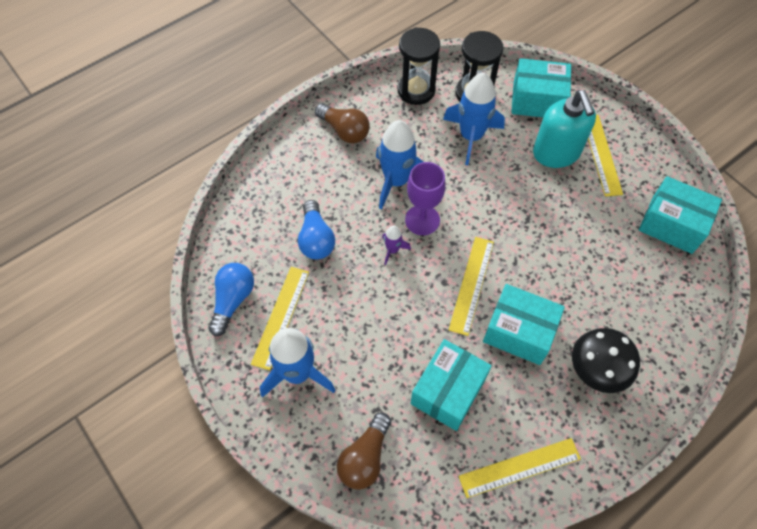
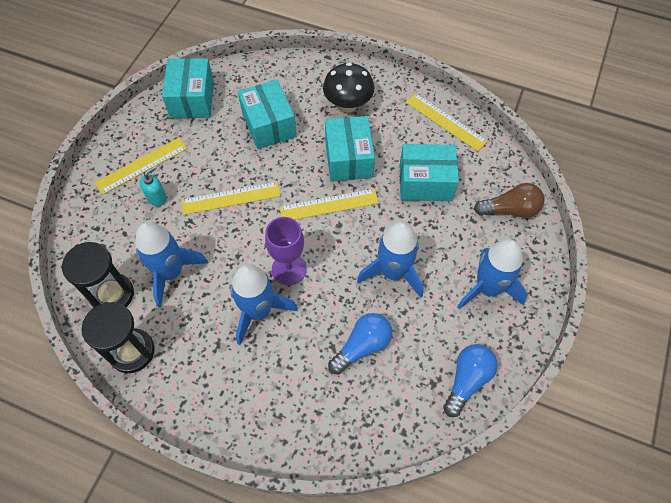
camera: 120 degrees left, 0 degrees up
(233, 300) = (467, 380): blue light bulb -> blue light bulb turned 135 degrees clockwise
(280, 316) = (453, 330): yellow ruler -> yellow ruler (231, 198)
(344, 131) = (222, 394): brown light bulb -> none
(366, 300) = (393, 272): none -> blue rocket
(392, 250) = (333, 277): purple rocket -> none
(537, 100) = (97, 236): turquoise box -> turquoise box (269, 125)
(556, 153) = (157, 198): turquoise soap dispenser -> turquoise soap dispenser, size x0.47

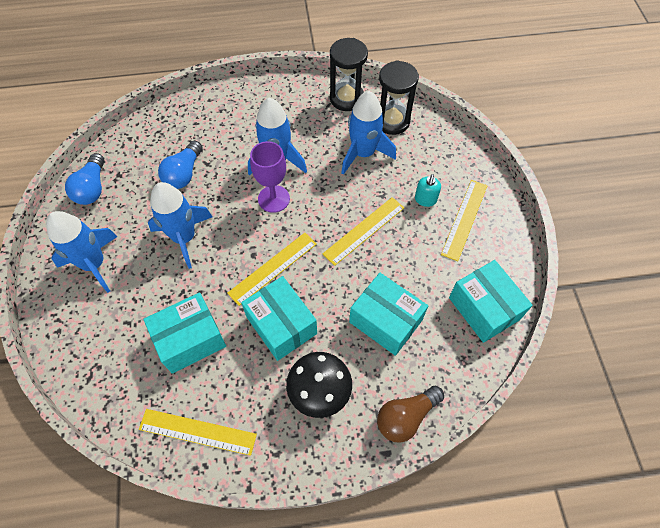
camera: 150 degrees right, 0 degrees up
(510, 210) = (91, 353): brown light bulb -> brown light bulb (406, 417)

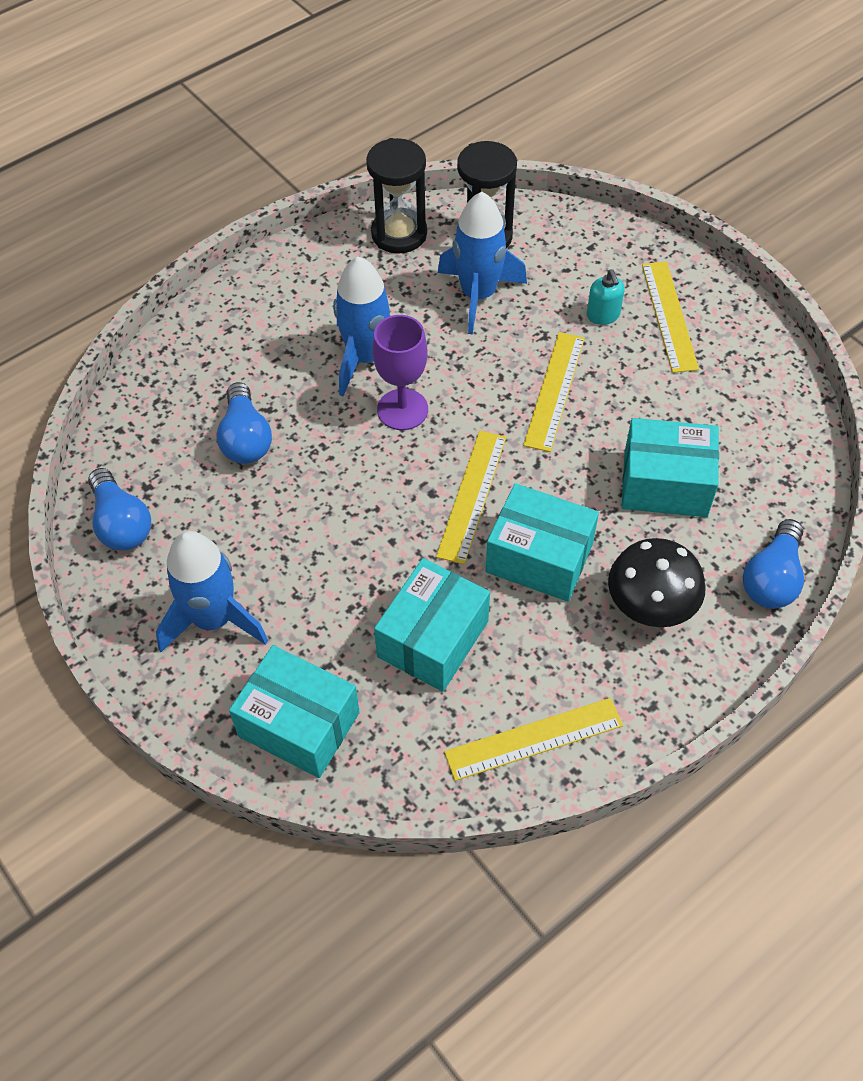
camera: 30 degrees left, 5 degrees down
(184, 237) = (317, 519): blue rocket -> none
(406, 417) = (772, 578): brown light bulb -> blue light bulb
(484, 308) = (769, 409): turquoise box -> turquoise box (299, 724)

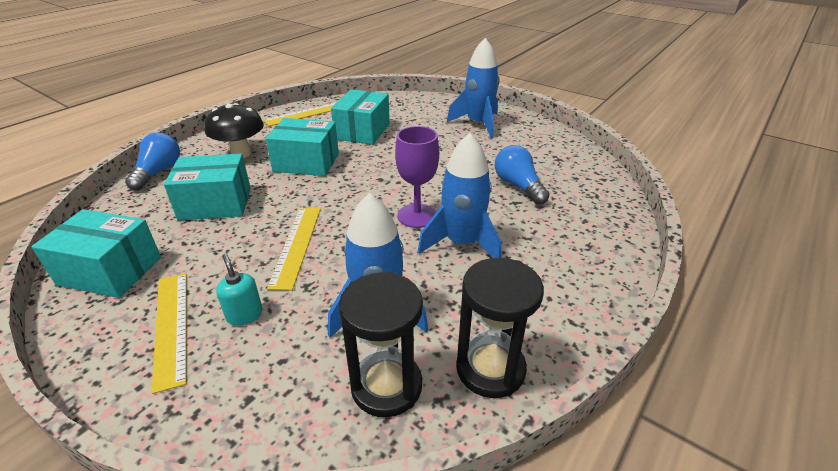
camera: 165 degrees right, 20 degrees down
(121, 523) = (557, 145): blue light bulb -> none
(299, 724) = (417, 105): turquoise box -> turquoise box (110, 271)
(471, 495) = (353, 181): yellow ruler -> none

